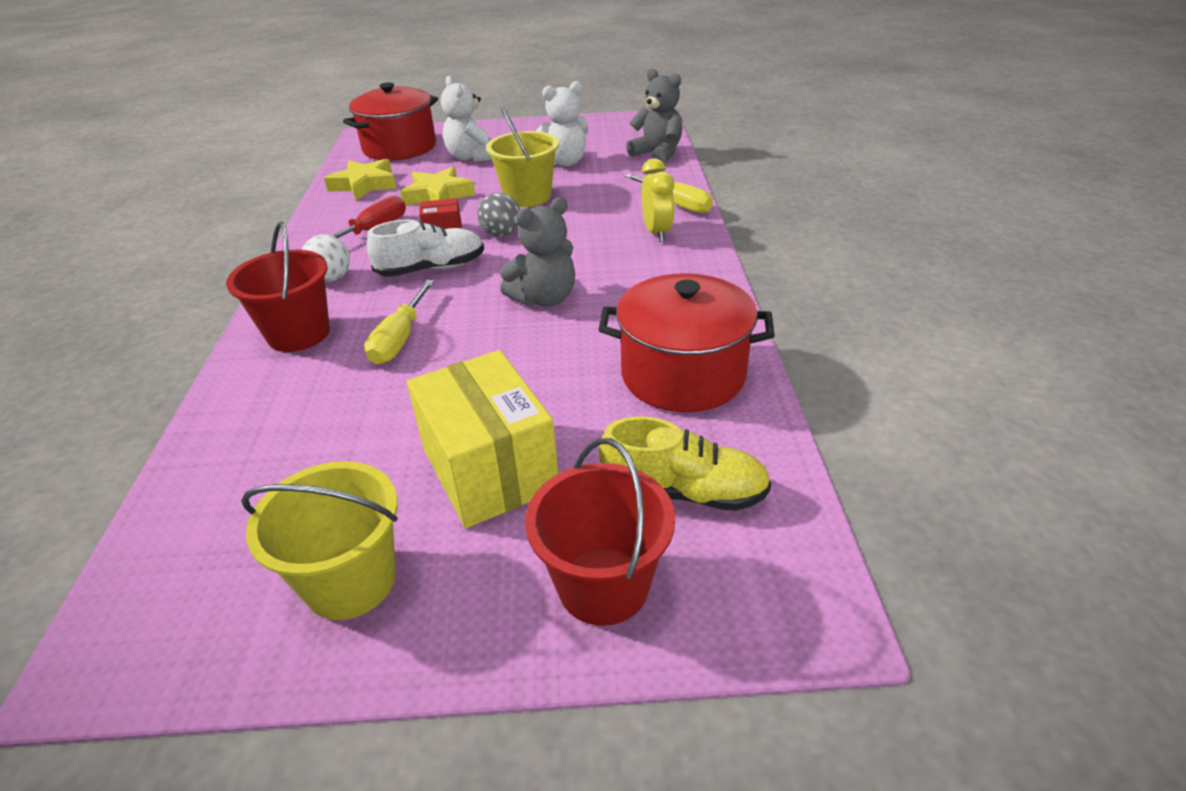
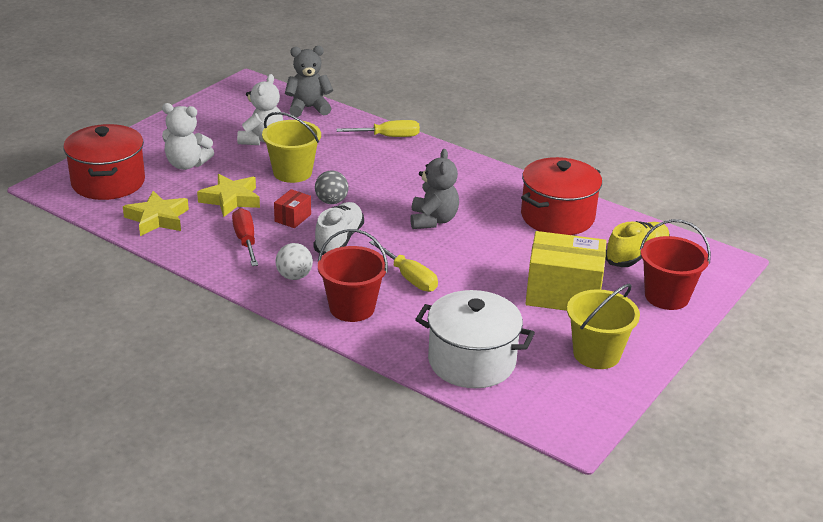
camera: 55 degrees left, 5 degrees down
(242, 467) = (471, 361): none -> white pot
(657, 233) = (413, 158): yellow clock -> none

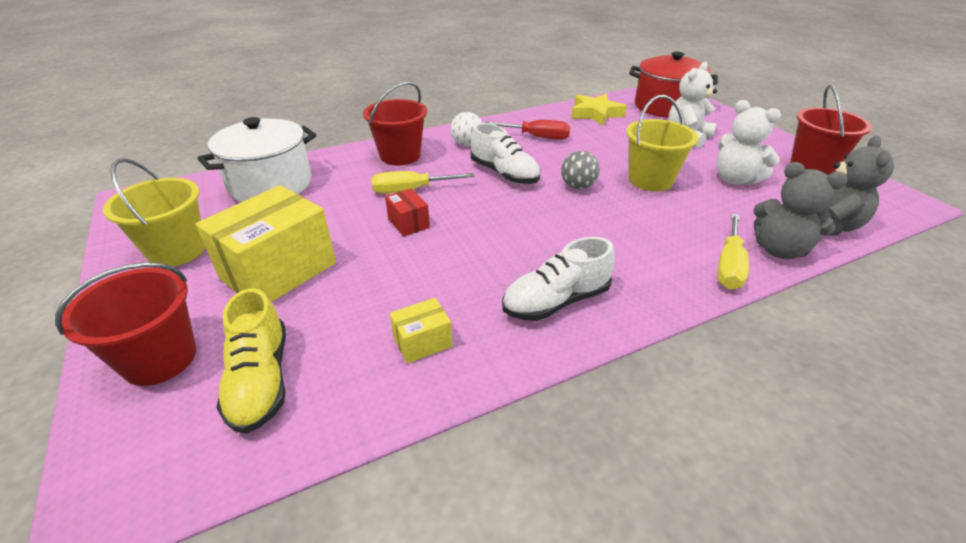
camera: 120 degrees right, 5 degrees up
(210, 111) = (812, 166): none -> red bucket
(231, 199) = (610, 143): yellow star -> none
(293, 218) = (559, 162): red box -> red box (408, 223)
(433, 220) = (497, 234): grey teddy bear -> grey teddy bear (779, 250)
(480, 184) = (556, 301): none -> white shoe
(557, 217) = (422, 342): red pot -> yellow box

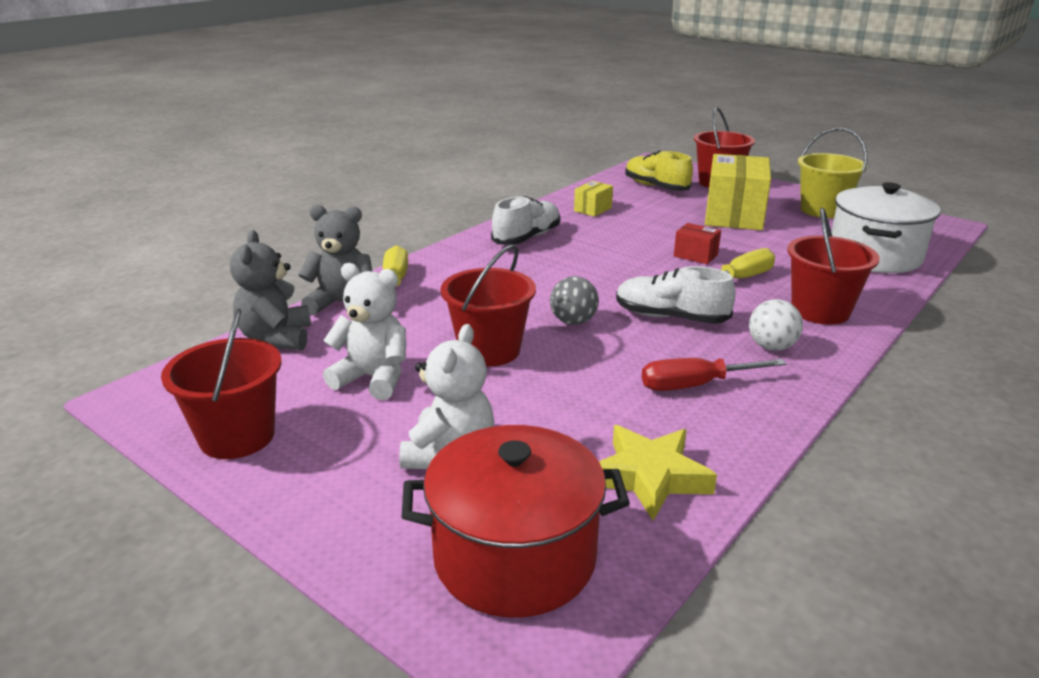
camera: 155 degrees right, 10 degrees down
(650, 180) = (489, 350): yellow bucket -> red bucket

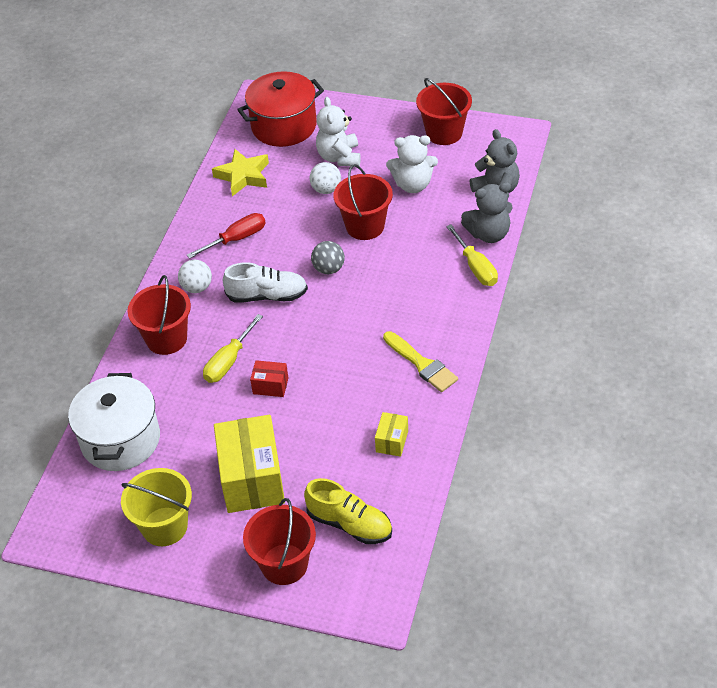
camera: 160 degrees right, 20 degrees up
(511, 410) = (326, 189): none -> white ball
(527, 238) = (421, 364): white shoe -> yellow brush

